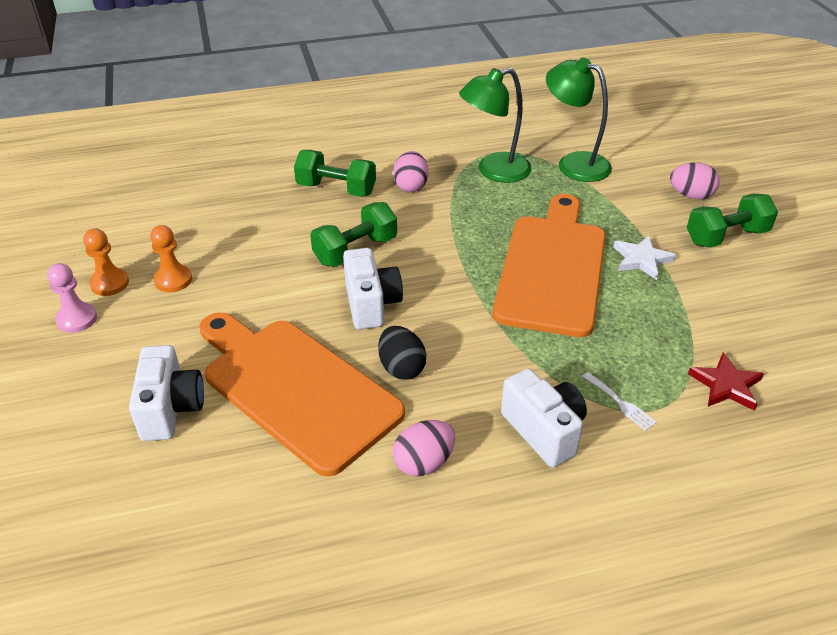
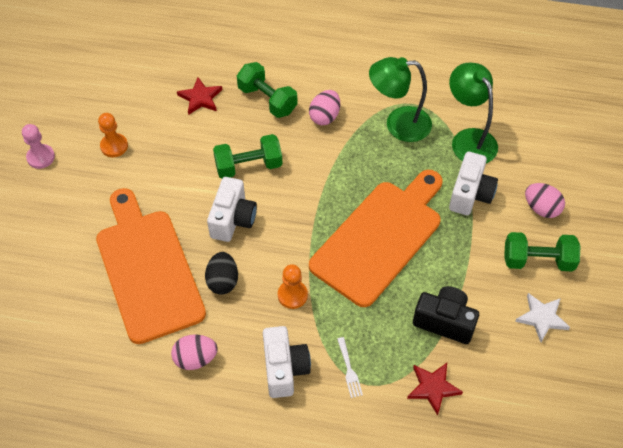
camera: 25 degrees right, 15 degrees up
(110, 283) = (73, 133): orange pawn -> orange pawn (292, 295)
(170, 409) = (66, 253): white camera -> white camera (470, 194)
(256, 208) = (200, 98): none -> red star
(641, 259) = (453, 256): white star -> white star (542, 318)
(683, 319) = (444, 321): none -> black camera

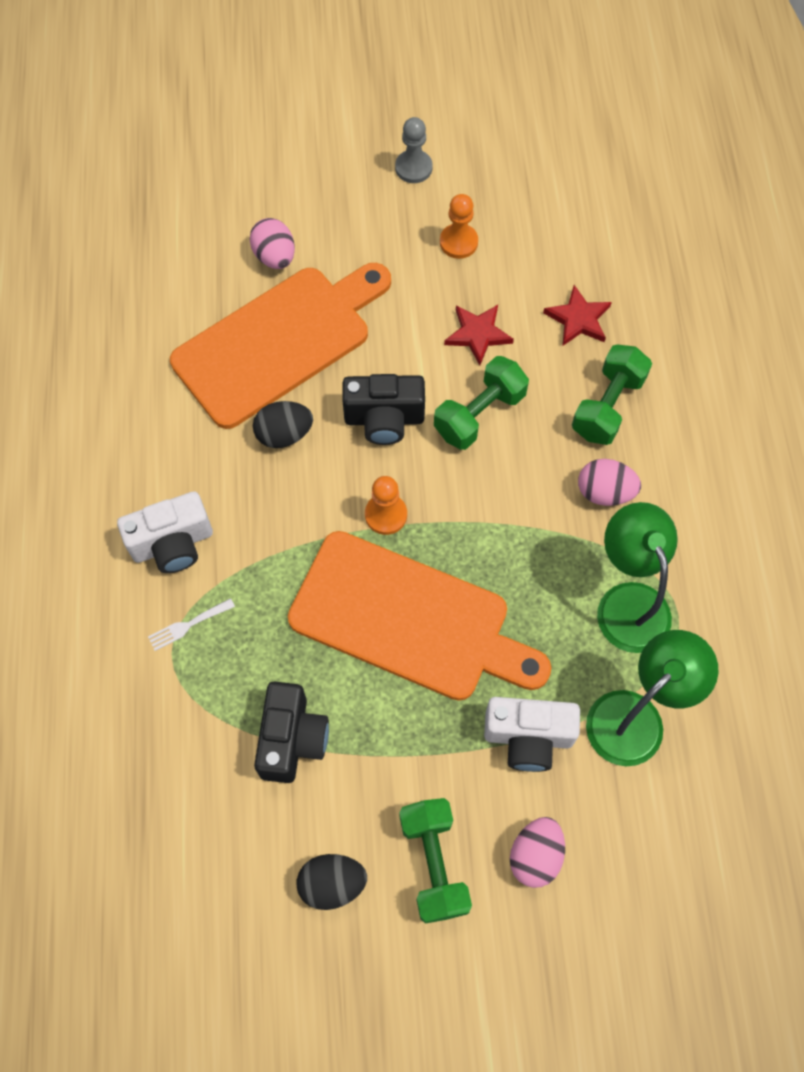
camera: 75 degrees right, 10 degrees up
(41, 157) = (413, 168): pink pawn -> grey pawn
(195, 359) = (164, 435): pink egg -> pink egg (275, 257)
(233, 219) = (384, 419): white camera -> black camera
(248, 166) = (479, 414): green dumbbell -> green dumbbell turned 75 degrees clockwise
(292, 295) = (284, 525): orange pawn -> orange pawn (386, 515)
(433, 388) = (184, 742): red star -> red star (477, 334)
(542, 318) = (332, 884): white star -> black egg

